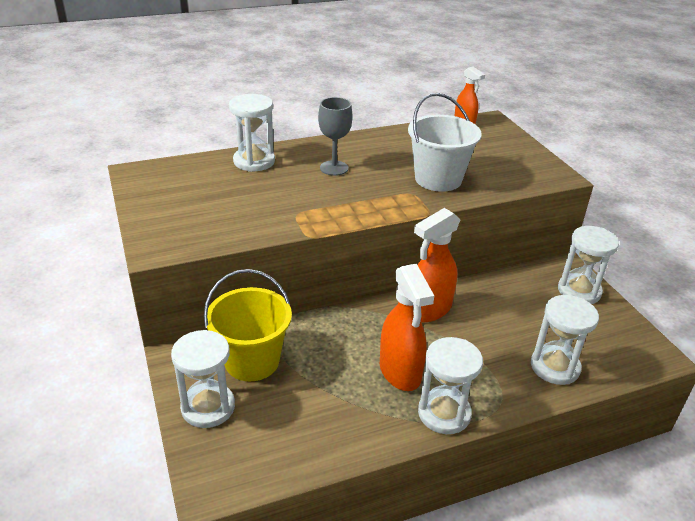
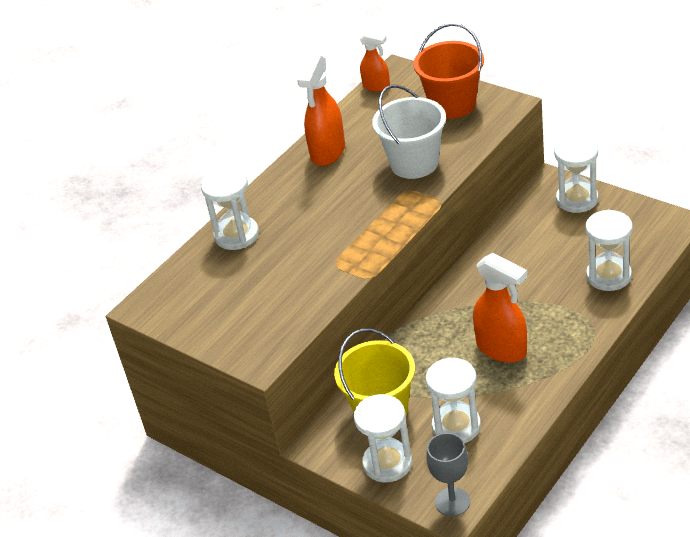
camera: 25 degrees left, 5 degrees up
(334, 168) = (315, 202): grey goblet -> grey goblet (452, 502)
(428, 310) = (476, 286): orange spray bottle -> orange spray bottle (328, 152)
(444, 413) = (561, 359): white hourglass -> white hourglass (456, 426)
(512, 157) = (452, 104): none -> orange bucket

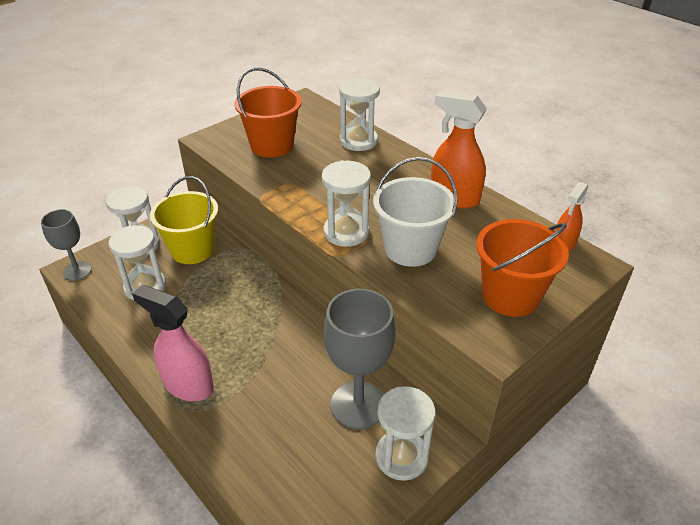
camera: 95 degrees right, 0 degrees up
(262, 300) = (272, 145): none -> orange bucket
(502, 349) = (209, 334): orange spray bottle -> none
(540, 232) = (358, 405): none -> grey goblet
(568, 340) = (188, 385): none -> pink spray bottle
(608, 276) = (257, 447): white hourglass -> white hourglass (346, 232)

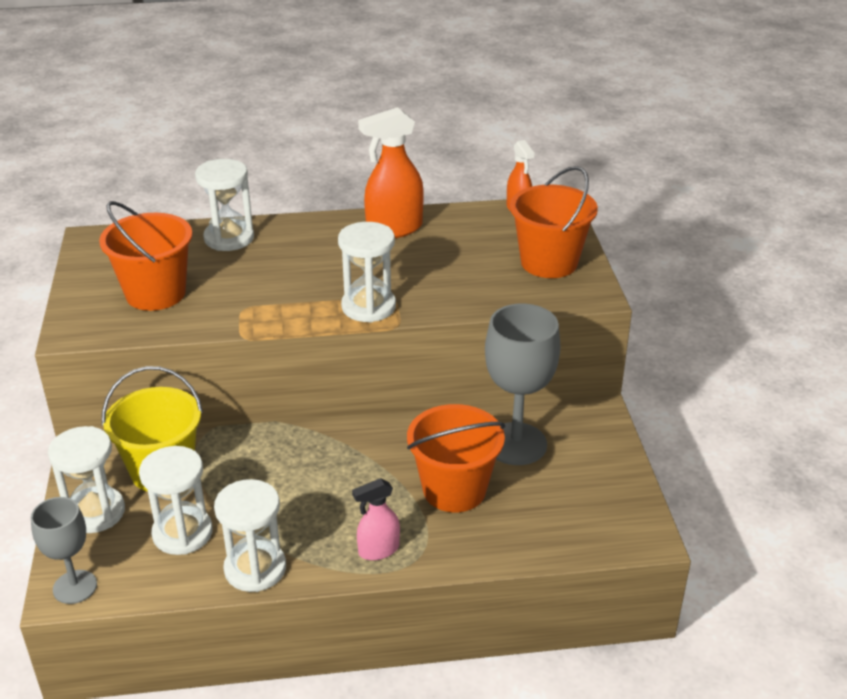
camera: 55 degrees left, 5 degrees down
(188, 385) = (378, 550): pink spray bottle -> pink spray bottle, size x0.59
(278, 394) = (454, 490): none -> orange bucket
(401, 457) = (593, 444): white hourglass -> white hourglass (255, 569)
(410, 249) = (435, 283): white bucket -> none

